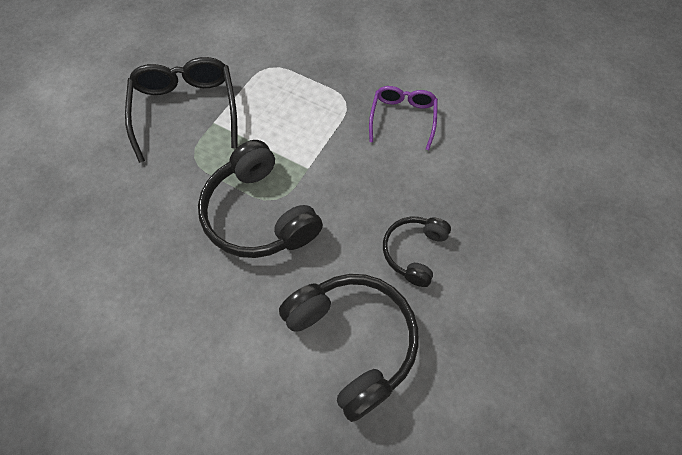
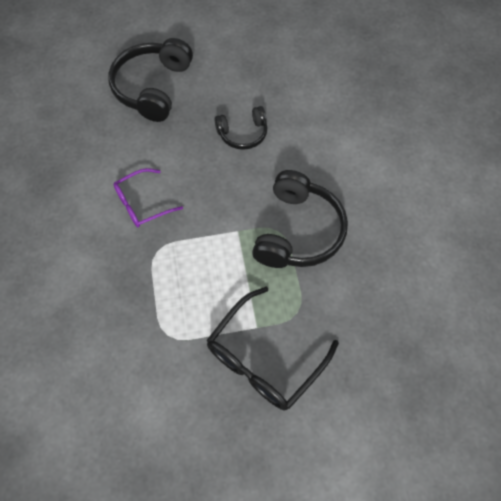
camera: 130 degrees left, 0 degrees up
(353, 341) = (322, 128): black headphones -> black headphones (152, 87)

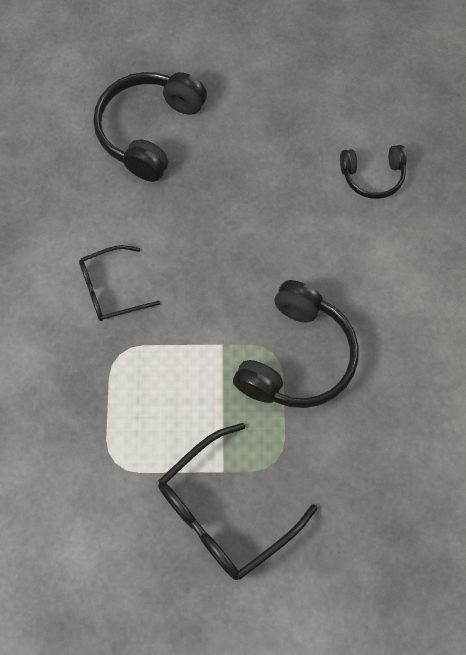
camera: 10 degrees right, 5 degrees up
(142, 204) = (111, 289): purple glasses -> black glasses
(243, 134) = (253, 214): black headphones -> black headphones (373, 176)

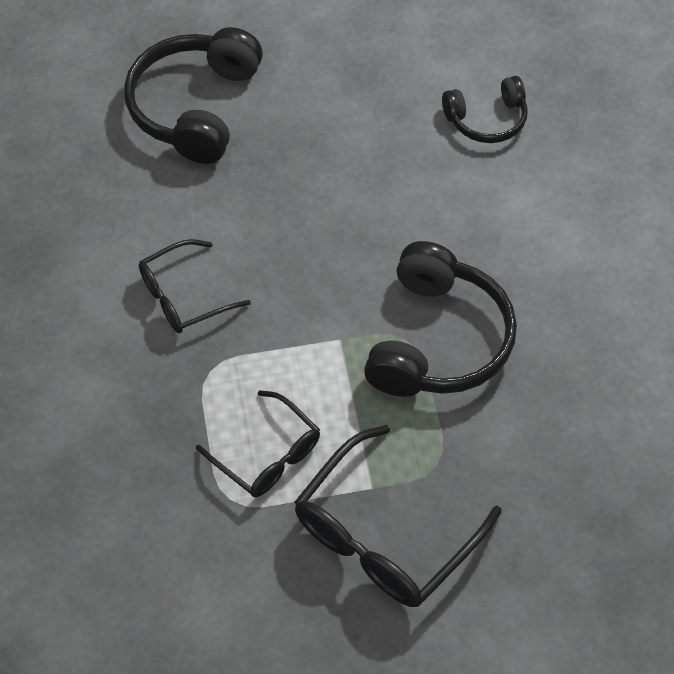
camera: 10 degrees left, 10 degrees down
(149, 431) = (267, 455): none -> black glasses

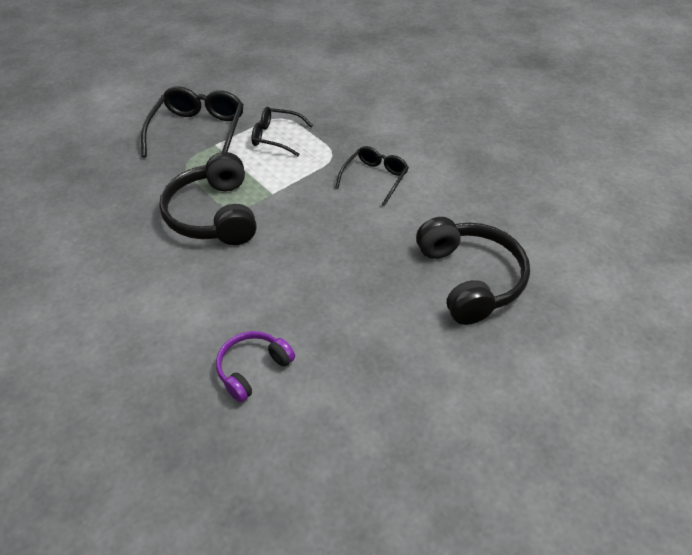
camera: 150 degrees right, 10 degrees down
(487, 120) = (252, 368): black headphones -> purple headphones

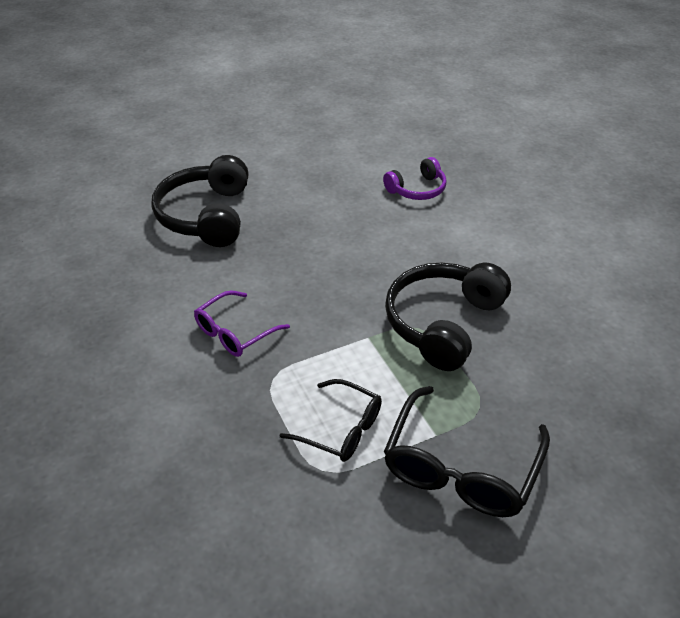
camera: 165 degrees left, 5 degrees down
(213, 214) = (443, 323): black headphones -> black headphones turned 150 degrees counterclockwise
(375, 178) = (235, 332): black glasses -> purple glasses

